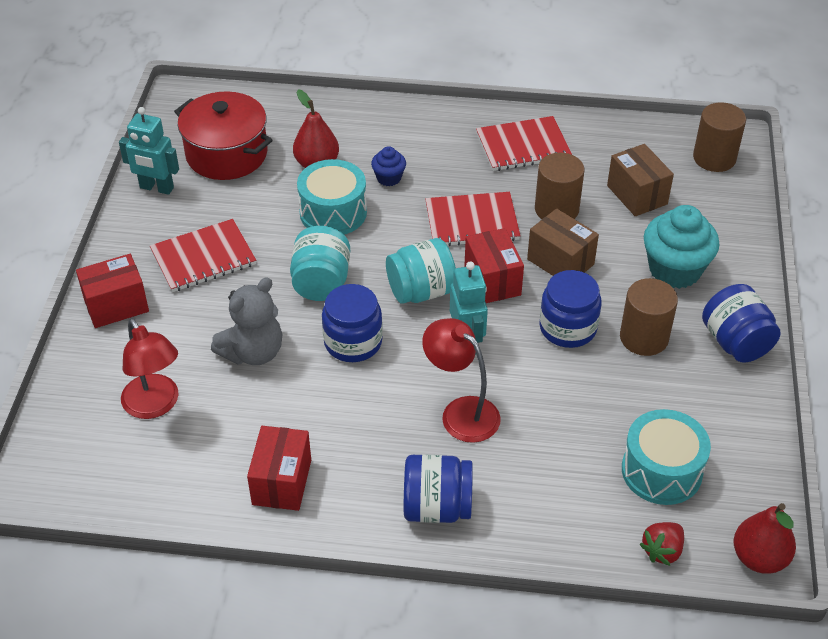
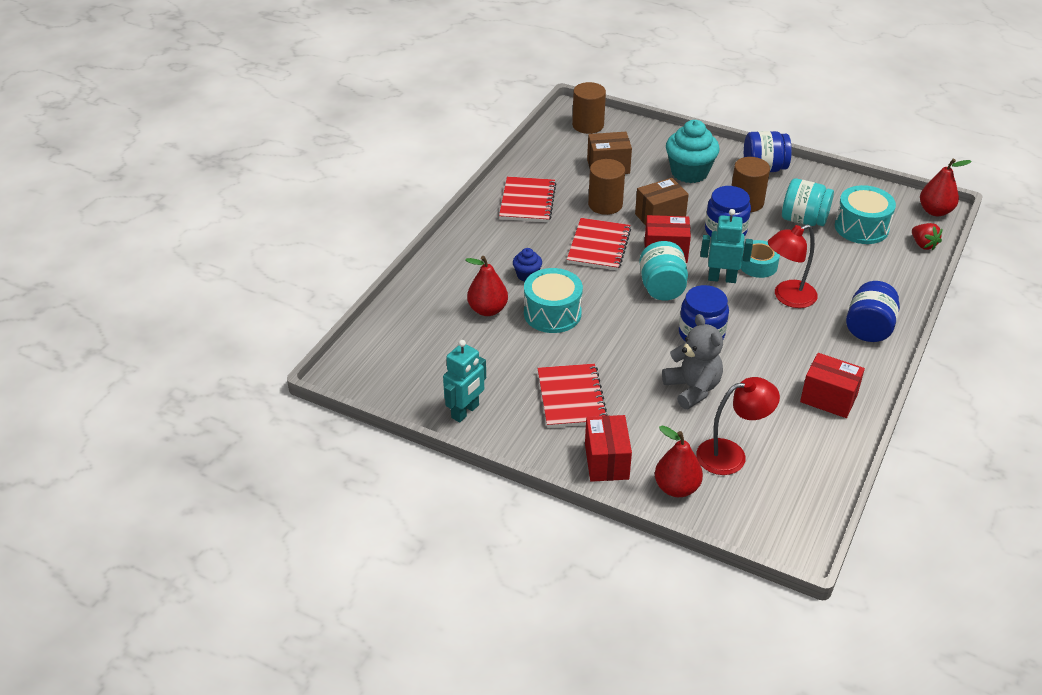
camera: 70 degrees left, 5 degrees down
(92, 368) = (676, 488): none -> red pear
(227, 154) = (444, 359): red pot -> none
(321, 283) = (630, 336): turquoise jar -> turquoise jar (803, 220)
(513, 372) = (758, 265): none -> turquoise tape

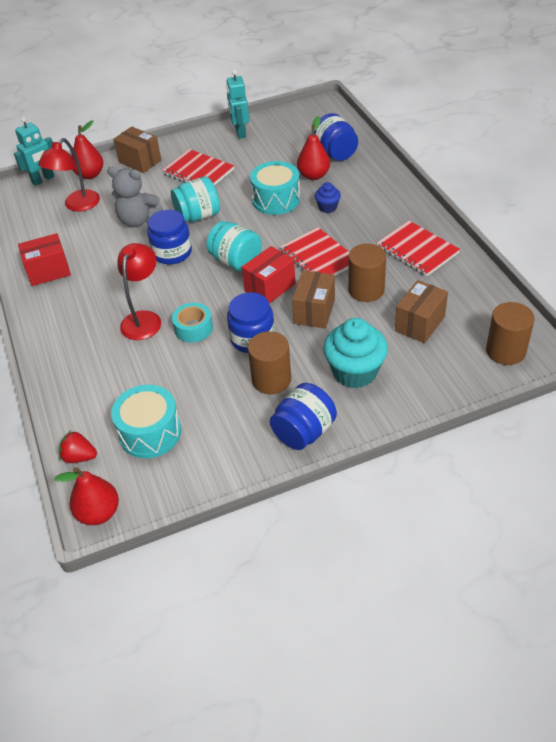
camera: 135 degrees right, 5 degrees up
(606, 461) = (140, 161): red box -> brown box
(722, 278) = (206, 298): turquoise robot -> turquoise robot (43, 179)
(803, 220) = (205, 400): turquoise jar -> turquoise jar (198, 216)
(868, 328) = (62, 338): blue jar -> blue jar (335, 153)

